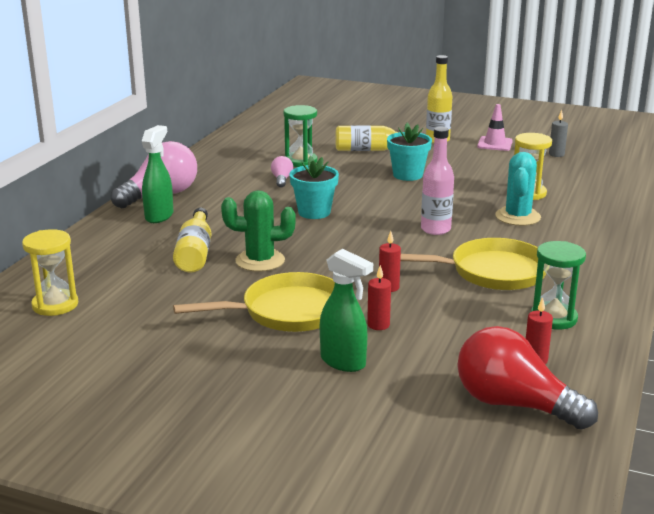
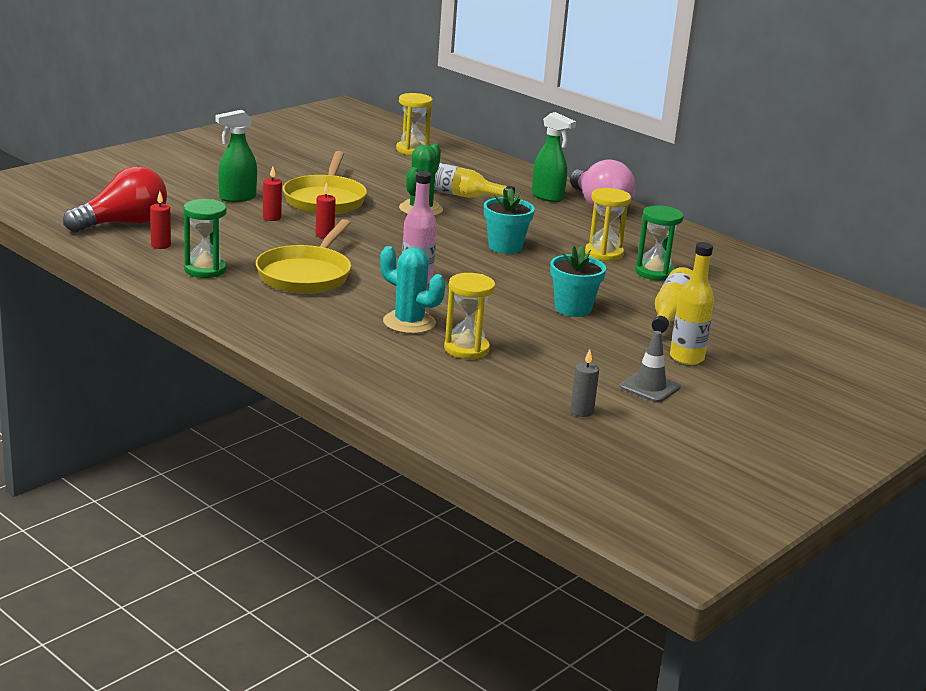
camera: 110 degrees right, 0 degrees up
(282, 179) = (604, 253): pink light bulb -> yellow hourglass
(494, 144) = (649, 387): pink traffic cone -> grey traffic cone

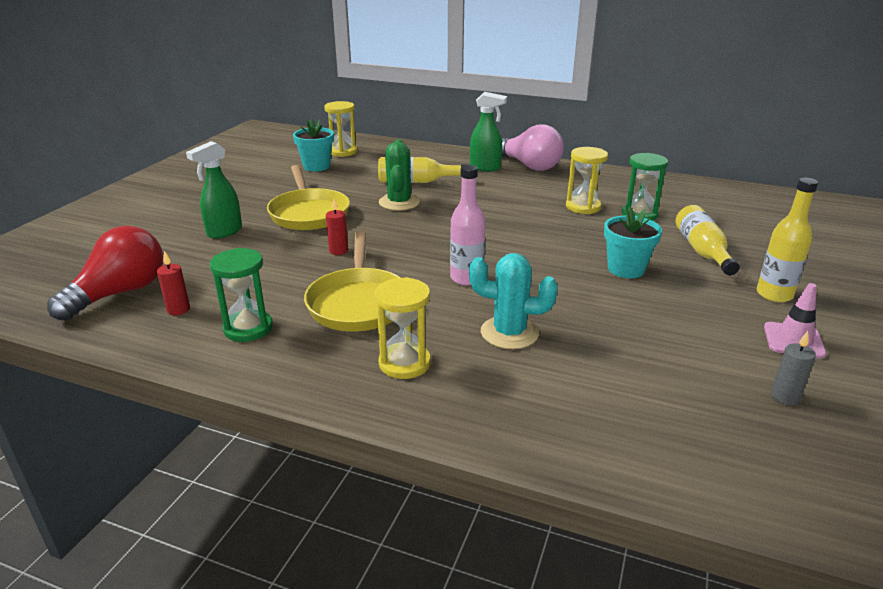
camera: 20 degrees left, 5 degrees up
(272, 218) = (273, 245): red candle -> none
(466, 349) = (594, 349): yellow hourglass -> yellow hourglass (404, 363)
(505, 247) = (503, 221): turquoise flower pot -> turquoise flower pot (316, 166)
(649, 387) = (793, 340): grey traffic cone -> pink traffic cone

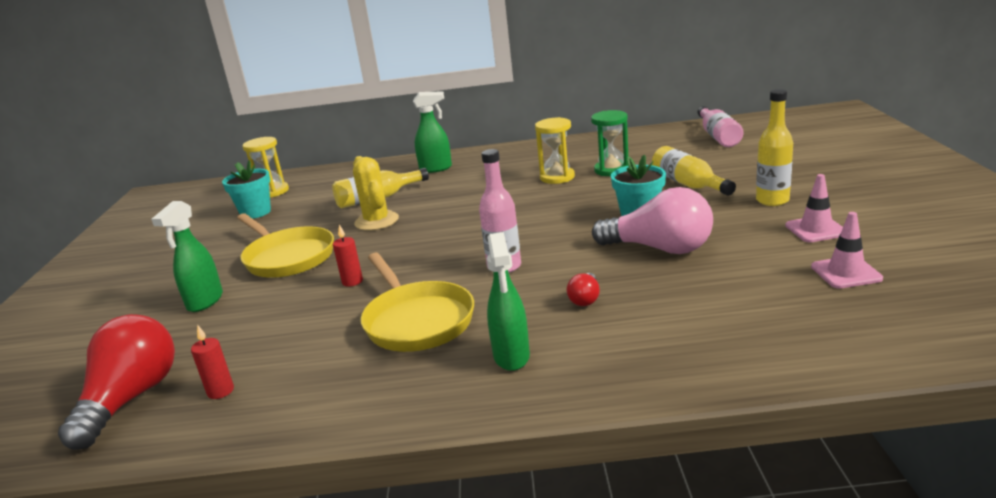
camera: 20 degrees left, 5 degrees down
(248, 328) = (319, 381): green hourglass -> none
(399, 202) = (376, 221): green cactus -> yellow cactus
(404, 363) = (511, 357): yellow hourglass -> green spray bottle
(509, 333) = (585, 299): turquoise cactus -> red light bulb
(529, 166) = (477, 156): pink light bulb -> pink light bulb (660, 248)
(777, 209) = (718, 136): none -> pink bottle
(785, 397) = (846, 273): grey candle -> pink traffic cone

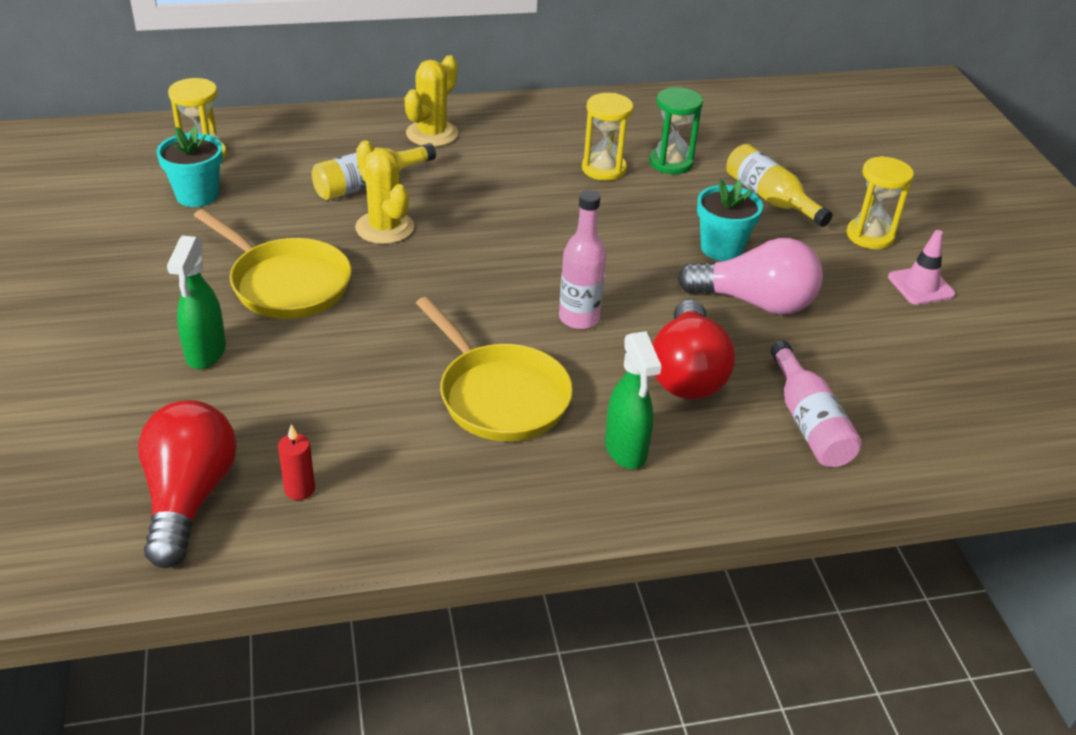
camera: 15 degrees left, 15 degrees up
(352, 281) = (394, 330): red candle -> none
(436, 168) = (432, 134): green spray bottle -> yellow cactus
(585, 299) = (687, 373): red light bulb -> red light bulb, size x2.23
(718, 136) = (793, 114): pink bottle -> pink bottle (809, 422)
(772, 200) = (870, 236): yellow bottle -> yellow hourglass
(846, 273) = (955, 351): pink traffic cone -> none

